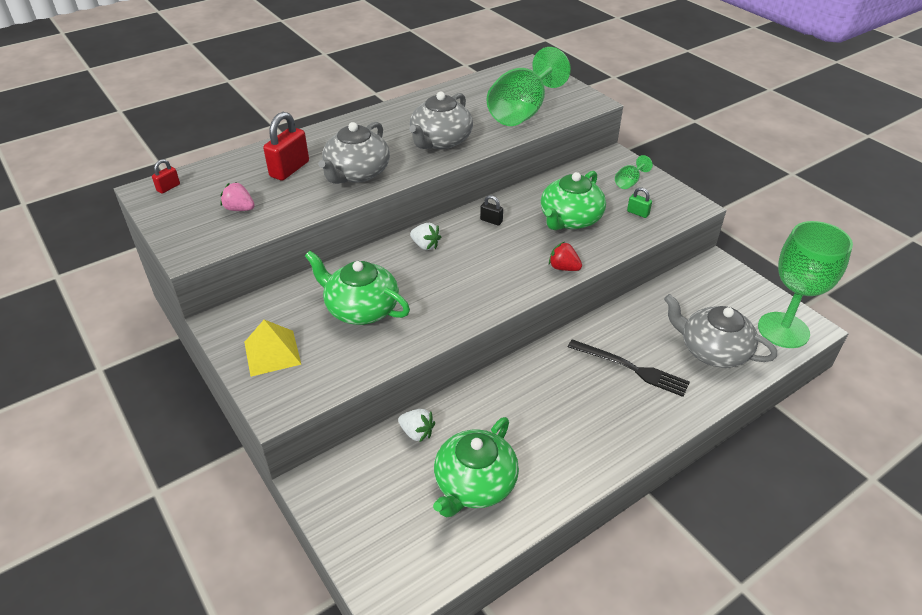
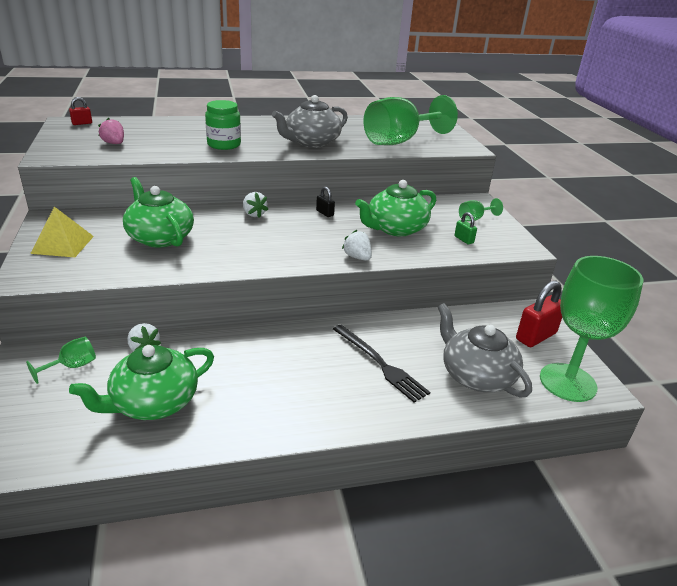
camera: 20 degrees right, 10 degrees down
(289, 169) = (177, 132): red padlock -> red padlock (536, 336)
(357, 173) = (224, 145): grey teapot -> green jar
(368, 478) = (71, 367): none -> green goblet
(563, 268) = (357, 257): red strawberry -> white strawberry

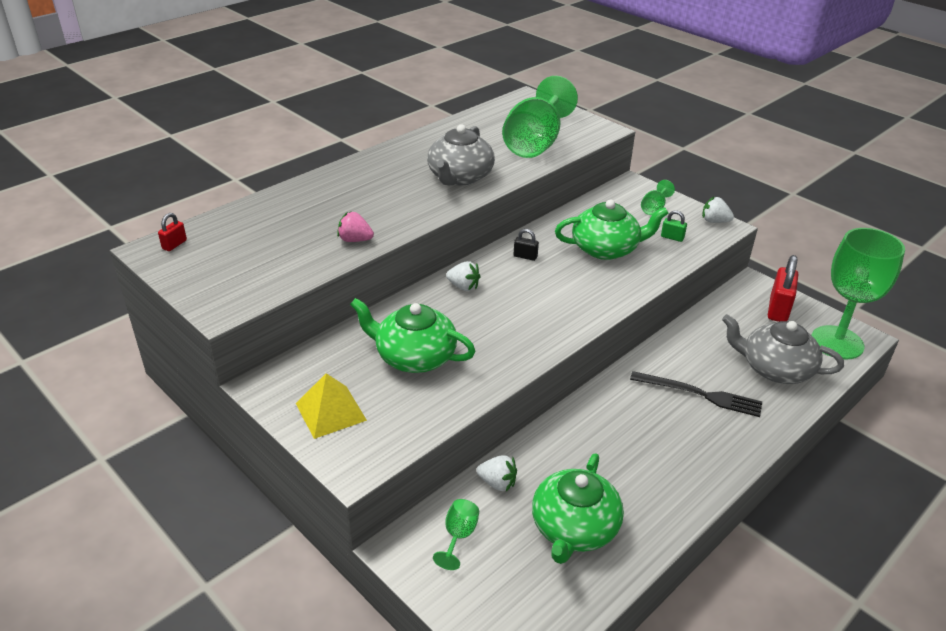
camera: 30 degrees left, 5 degrees up
(114, 143) = (263, 261): pink strawberry -> pink strawberry (355, 240)
(224, 145) = (381, 215): green jar -> none
(357, 257) = (614, 297): white strawberry -> white strawberry (714, 221)
(395, 228) = (606, 249): green teapot -> green teapot turned 120 degrees counterclockwise

